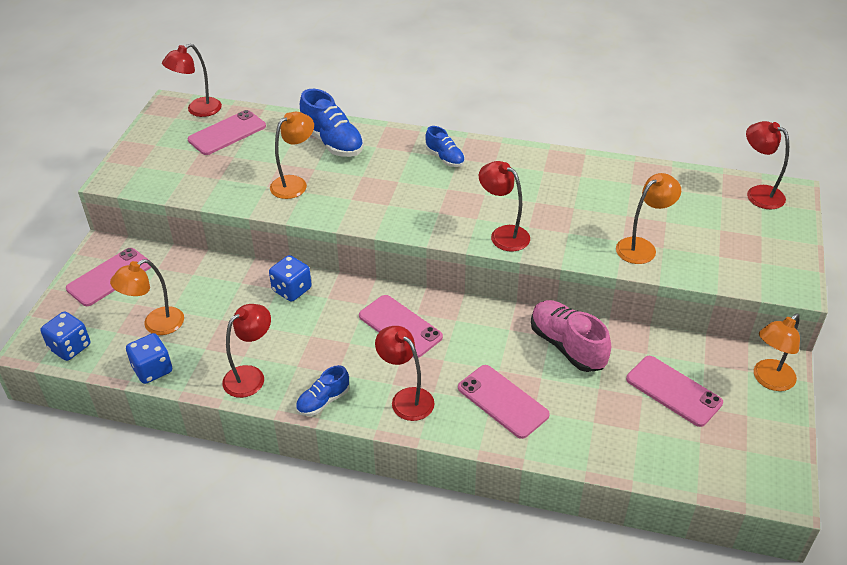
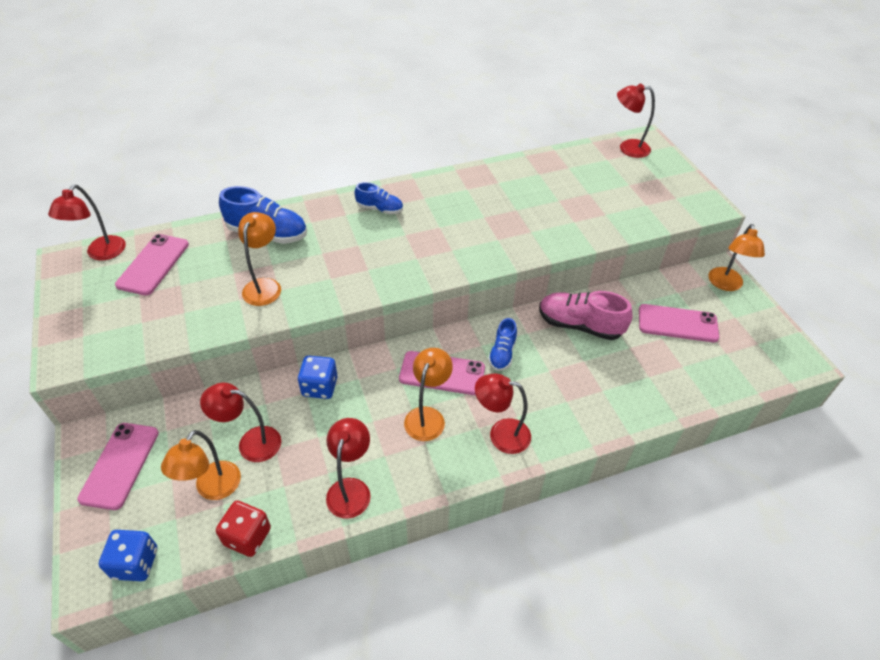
camera: 35 degrees left, 5 degrees up
(152, 369) = (247, 536): blue dice -> red dice
(323, 401) = (435, 476): blue shoe -> blue shoe (502, 354)
(502, 401) = (574, 395): pink phone -> none
(503, 234) = (484, 254): red lamp -> red lamp (251, 443)
(642, 247) = (591, 220): orange lamp -> orange lamp (427, 416)

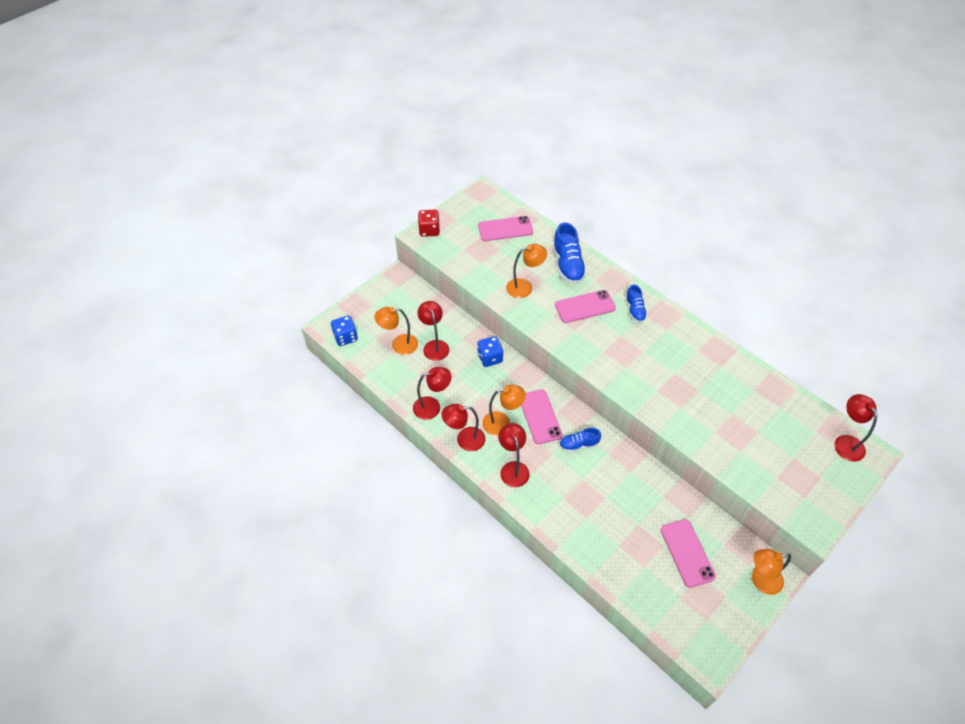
camera: 65 degrees right, 5 degrees up
(101, 253) = (497, 203): red lamp -> red lamp (464, 440)
(120, 465) = (391, 299): pink phone -> pink phone (585, 306)
(247, 536) = (381, 374): red dice -> red dice (429, 230)
(579, 325) = (638, 484): pink shoe -> none

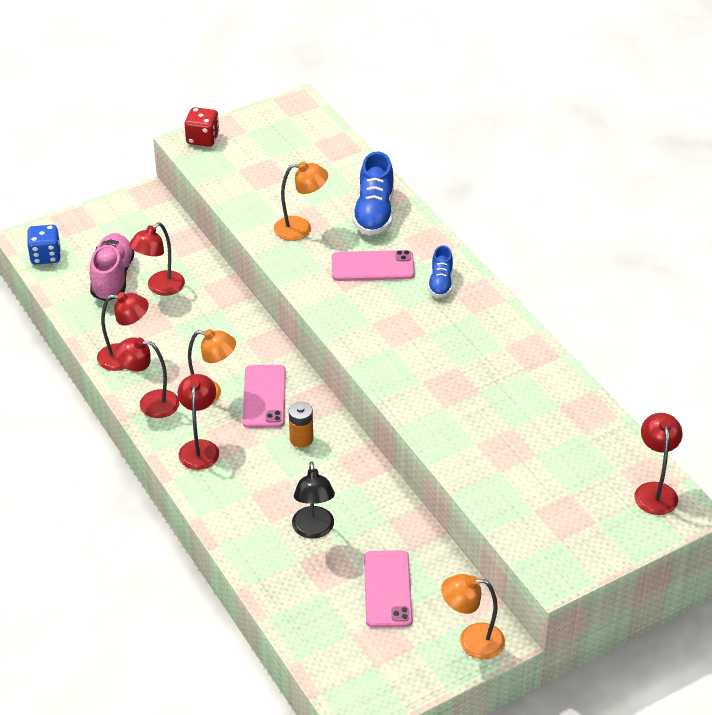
camera: 15 degrees right, 10 degrees down
(399, 345) = (112, 278): orange lamp -> pink shoe
(434, 346) = (160, 287): red lamp -> red lamp turned 135 degrees counterclockwise
(490, 358) = (228, 316): blue dice -> none
(505, 229) = (308, 154): pink phone -> none
(578, 445) = (301, 439): blue shoe -> orange battery
(617, 517) = (313, 530): none -> black lamp

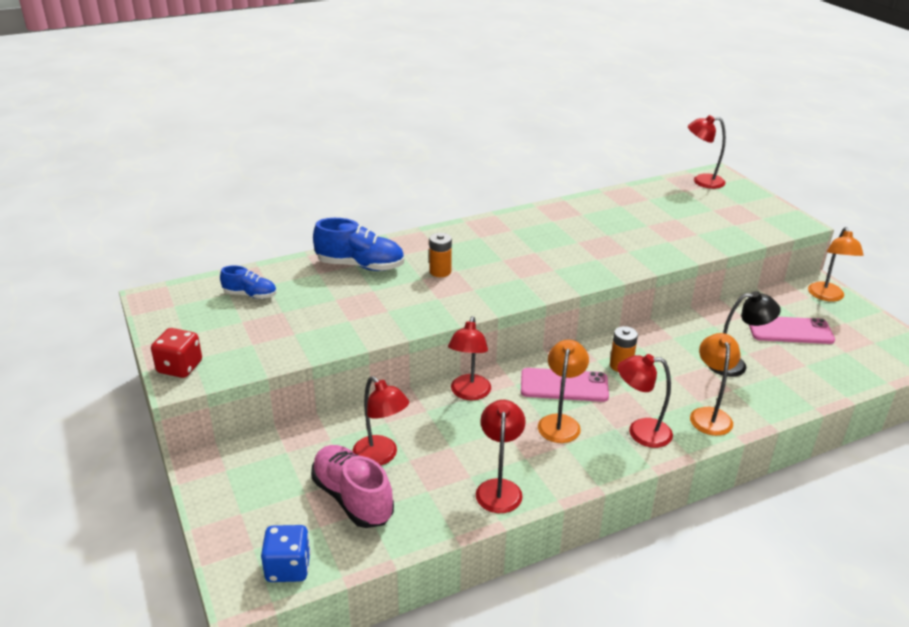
camera: 85 degrees left, 10 degrees down
(112, 278) = (352, 498): pink shoe -> pink shoe turned 45 degrees clockwise
(150, 403) = (575, 468): red lamp -> red lamp (469, 393)
(301, 228) = (372, 308): orange lamp -> orange lamp (709, 415)
(372, 266) = (440, 271): pink phone -> orange battery
(440, 283) = (469, 241): blue shoe -> blue shoe (250, 295)

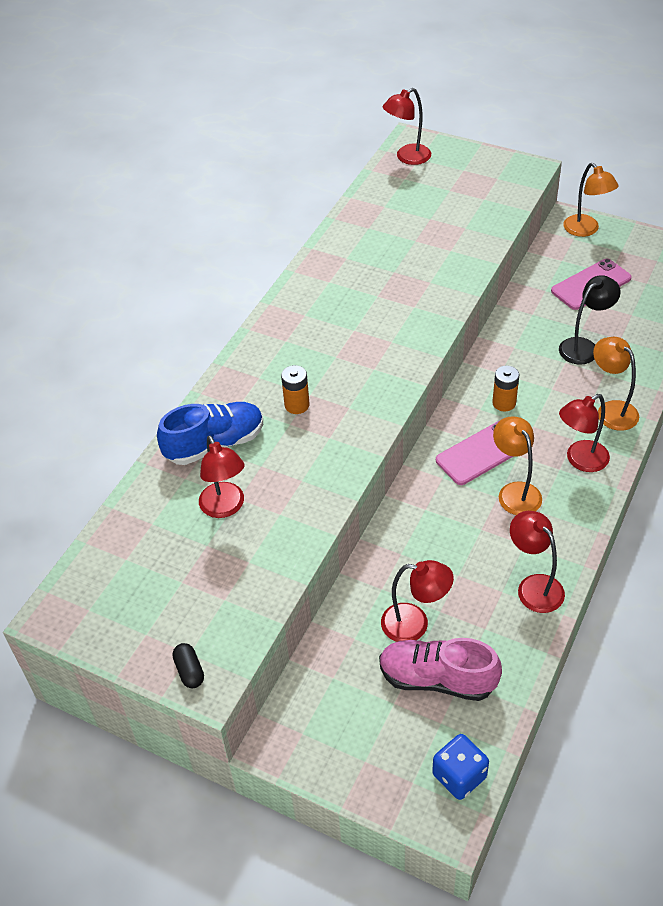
camera: 35 degrees left, 15 degrees up
(180, 367) = (189, 671): red dice -> black capsule
(250, 295) = (151, 547): blue shoe -> none
(469, 393) = (416, 512): red lamp -> red lamp (225, 507)

